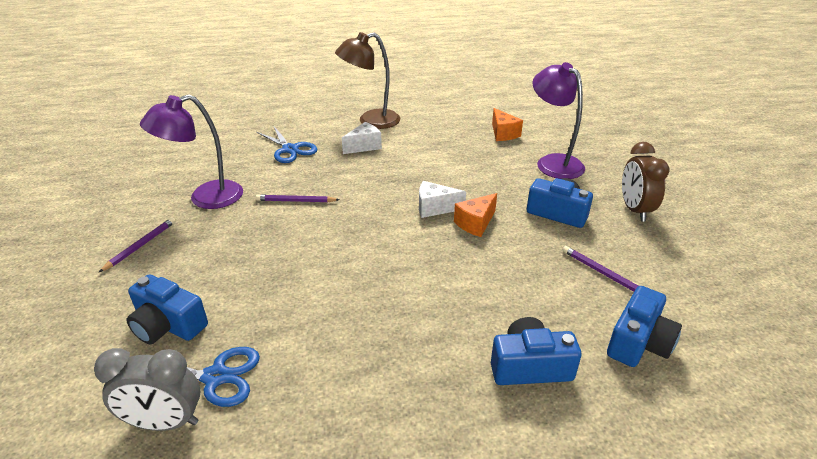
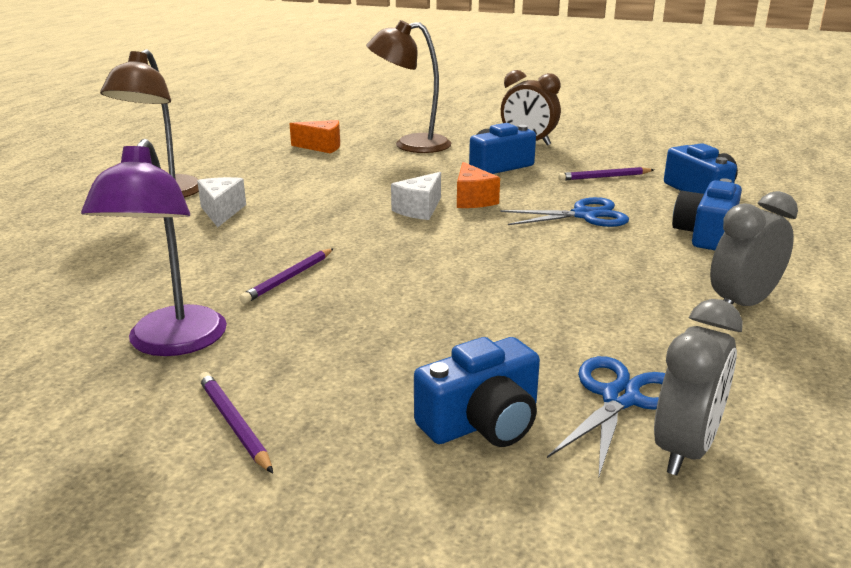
camera: 60 degrees left, 10 degrees down
(290, 149) = (140, 256): blue scissors -> blue scissors (584, 215)
(397, 417) = (742, 304): none -> grey clock
(553, 162) = (410, 145): purple lamp -> brown lamp

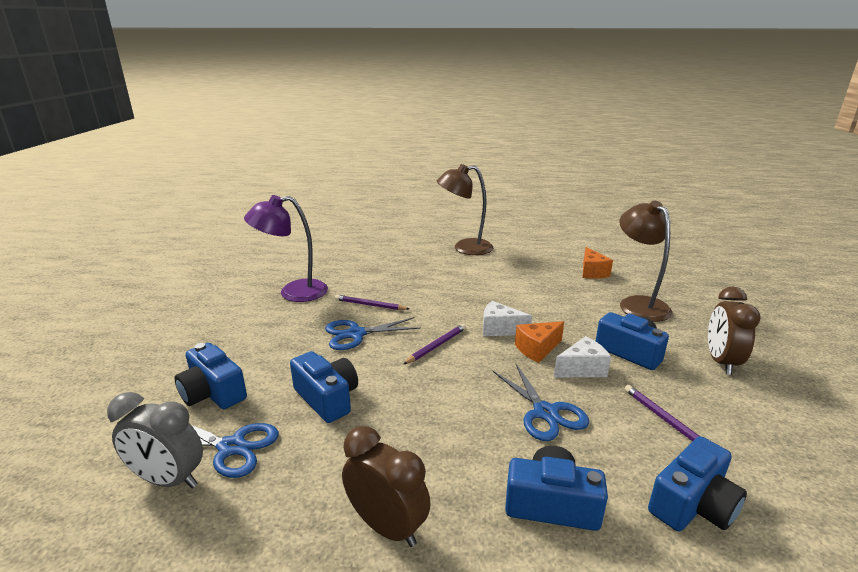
camera: 75 degrees right, 0 degrees up
(221, 212) = (450, 268): white cheese -> white cheese (582, 369)
(234, 424) = (223, 323): purple pencil -> purple pencil (436, 346)
(371, 295) = (356, 334): none -> blue scissors
(527, 324) = (327, 398): none -> blue camera
(742, 304) = (387, 526): grey clock -> brown clock

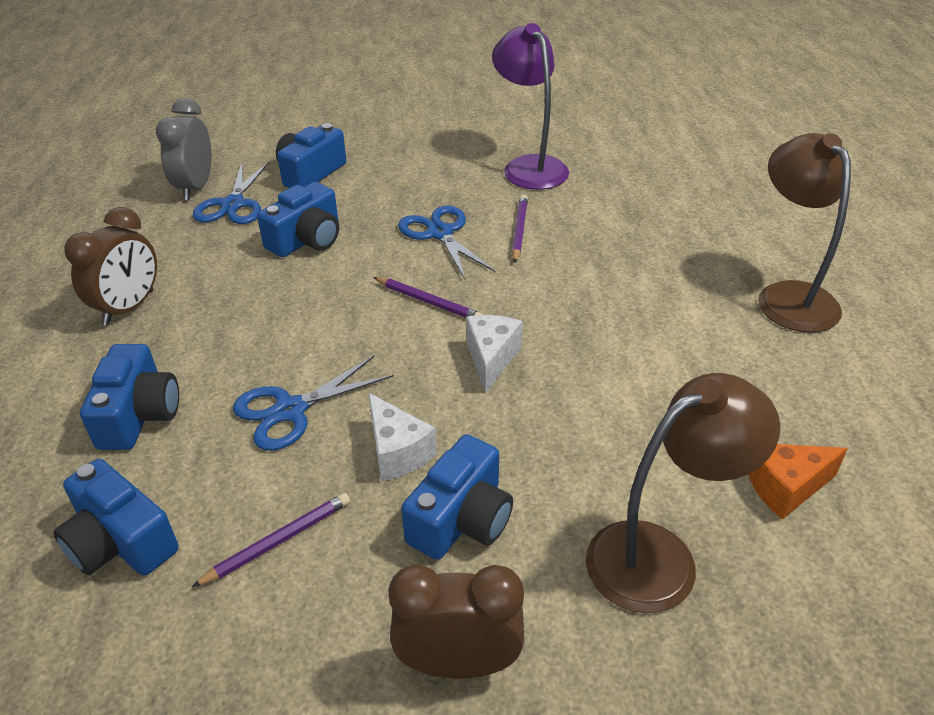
camera: 80 degrees right, 15 degrees up
(537, 349) = (443, 401): orange cheese -> none

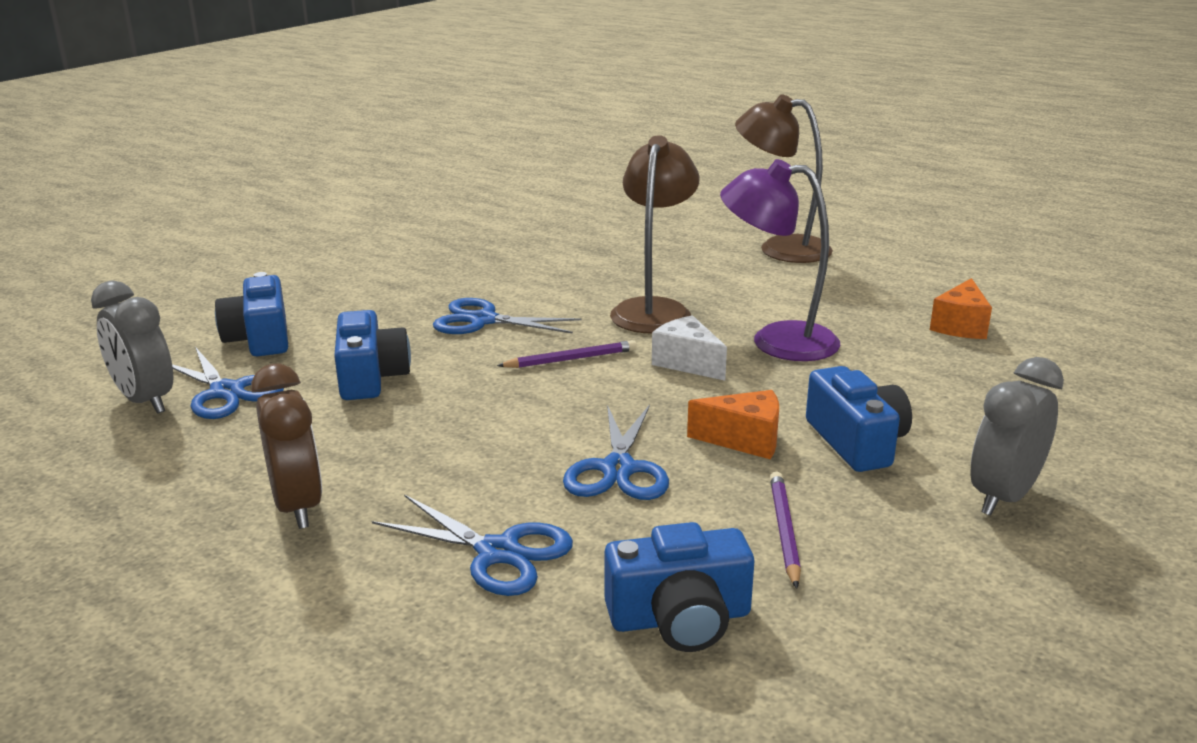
camera: 50 degrees left, 15 degrees down
(139, 415) = (498, 552): blue camera -> blue scissors
(397, 452) = (744, 440): white cheese -> orange cheese
(458, 663) = (1003, 497): brown clock -> grey clock
(519, 230) = (541, 292): purple pencil -> none
(529, 166) = (461, 256): purple lamp -> purple lamp (776, 341)
(660, 556) = (976, 387): brown lamp -> brown lamp (654, 309)

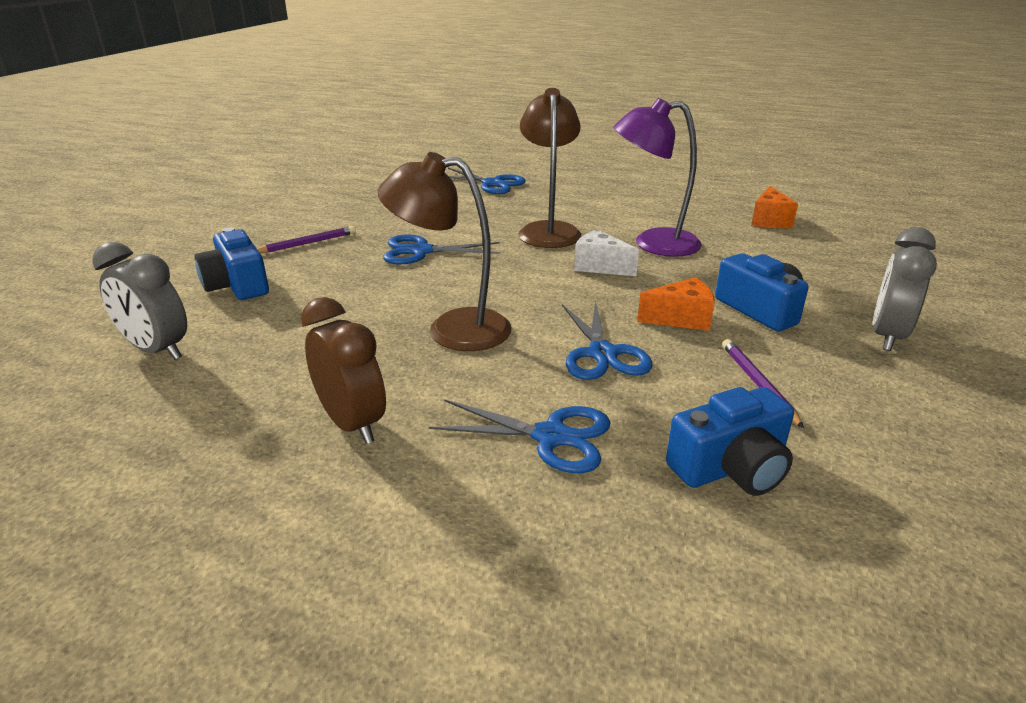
camera: 15 degrees left, 5 degrees up
(226, 392) = (231, 333): blue scissors -> blue scissors (492, 184)
(371, 377) = (354, 305): blue camera -> none
(571, 359) = (510, 273): purple pencil -> purple pencil (307, 243)
(780, 248) = (610, 179): brown lamp -> brown lamp (452, 329)

